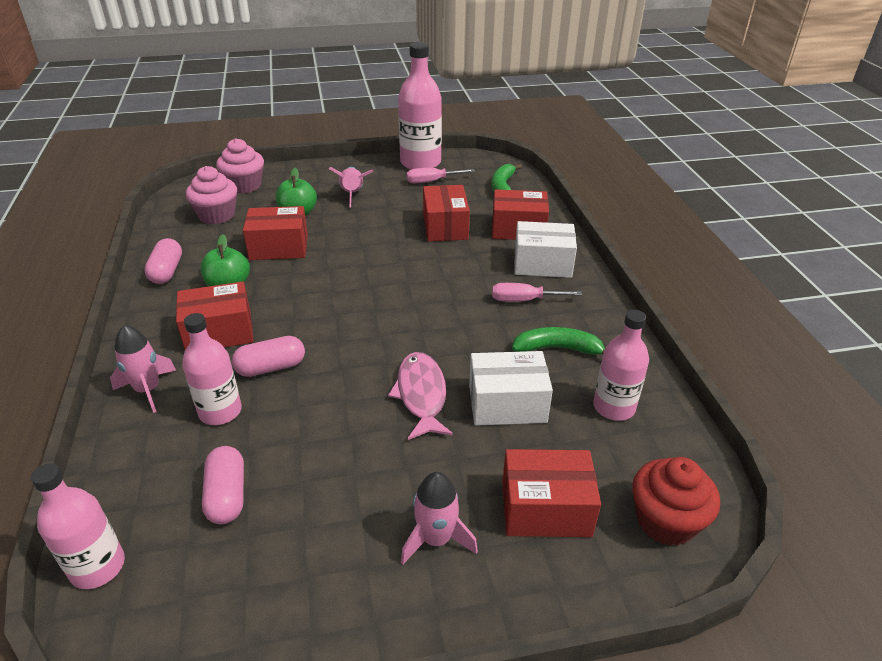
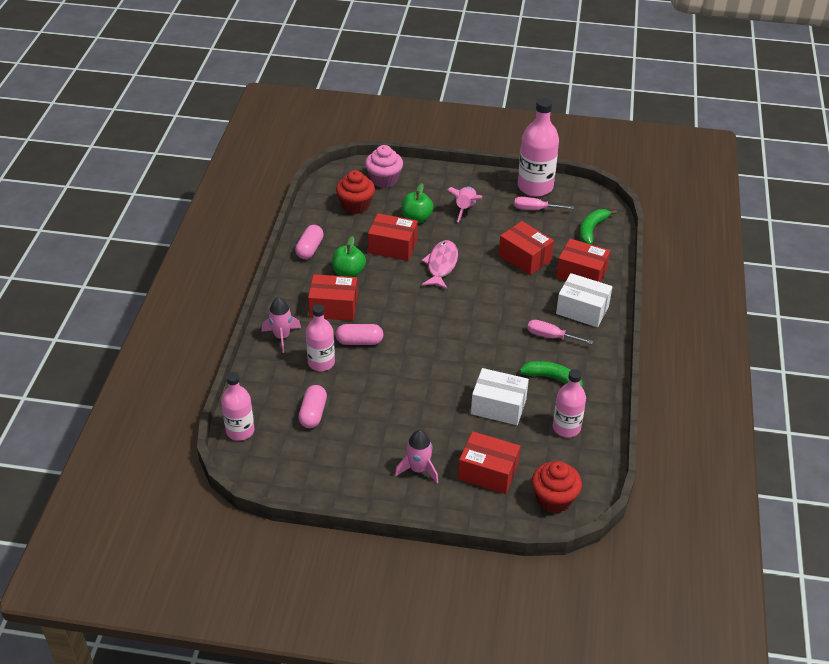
camera: 20 degrees right, 5 degrees up
(217, 215) = (356, 205): pink cupcake -> red cupcake
(421, 395) = (447, 386): pink fish -> pink fish (441, 265)
(445, 227) = (524, 258): red box -> red box turned 60 degrees counterclockwise

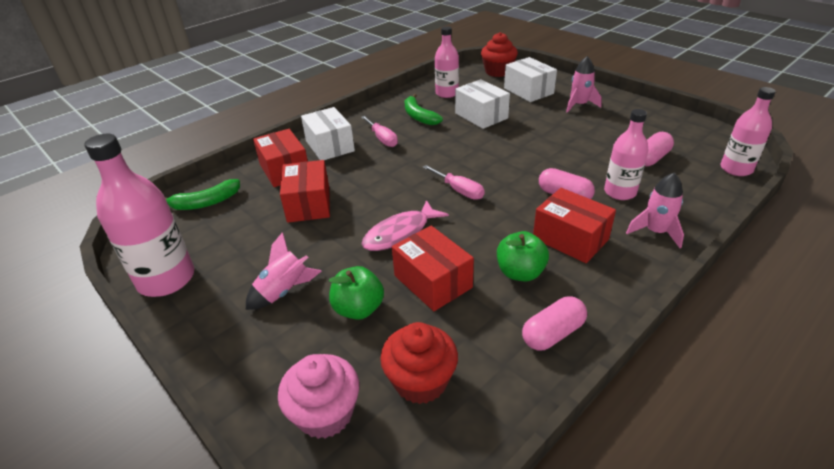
camera: 140 degrees left, 5 degrees down
(488, 472) = (528, 91): red box -> white box
(535, 209) = (215, 250): pink screwdriver -> pink screwdriver (459, 190)

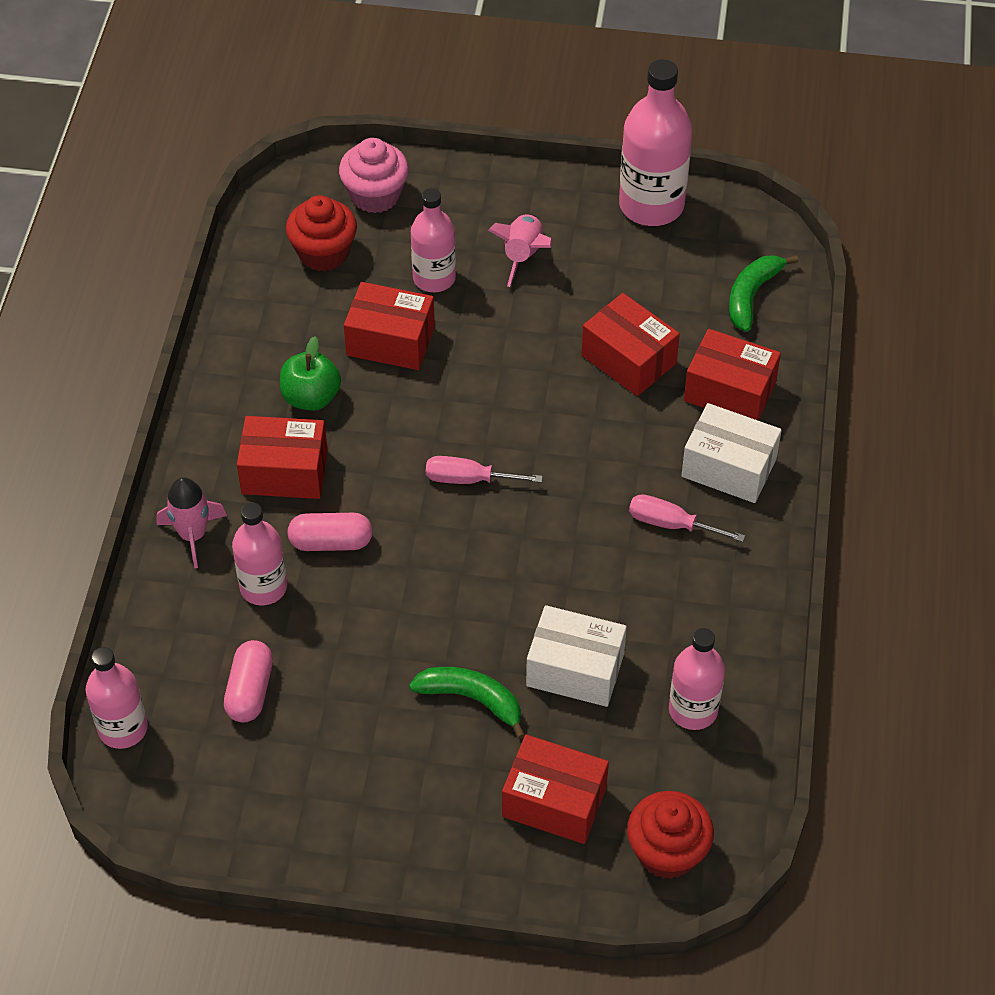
camera: 140 degrees right, 15 degrees up
(358, 309) = (434, 278): green apple -> pink bottle
(400, 233) = (478, 378): pink fish -> none
(419, 116) = (673, 611): green banana -> green banana (472, 699)
(528, 91) = (554, 802): white box -> red box
(553, 333) = (241, 349): pink capsule -> none
(579, 105) = (434, 798): pink rocket -> none

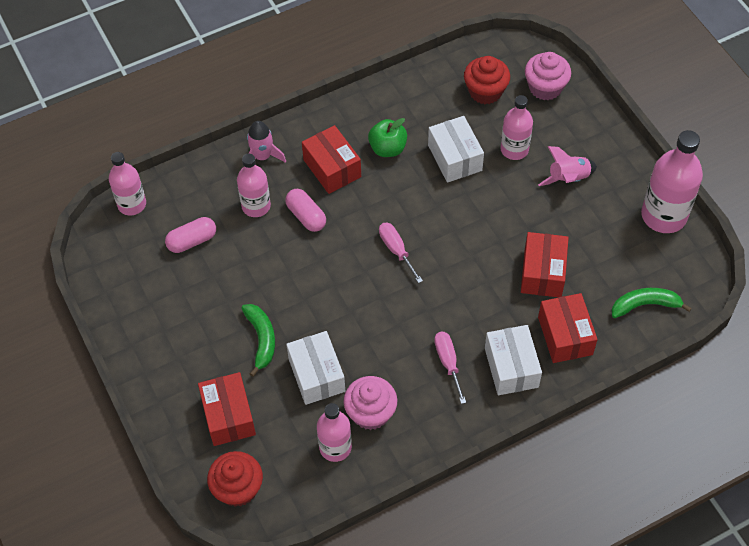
camera: 55 degrees right, 5 degrees up
(390, 341) = (454, 158): red box -> white box
(675, 644) = (370, 413): none -> pink cupcake

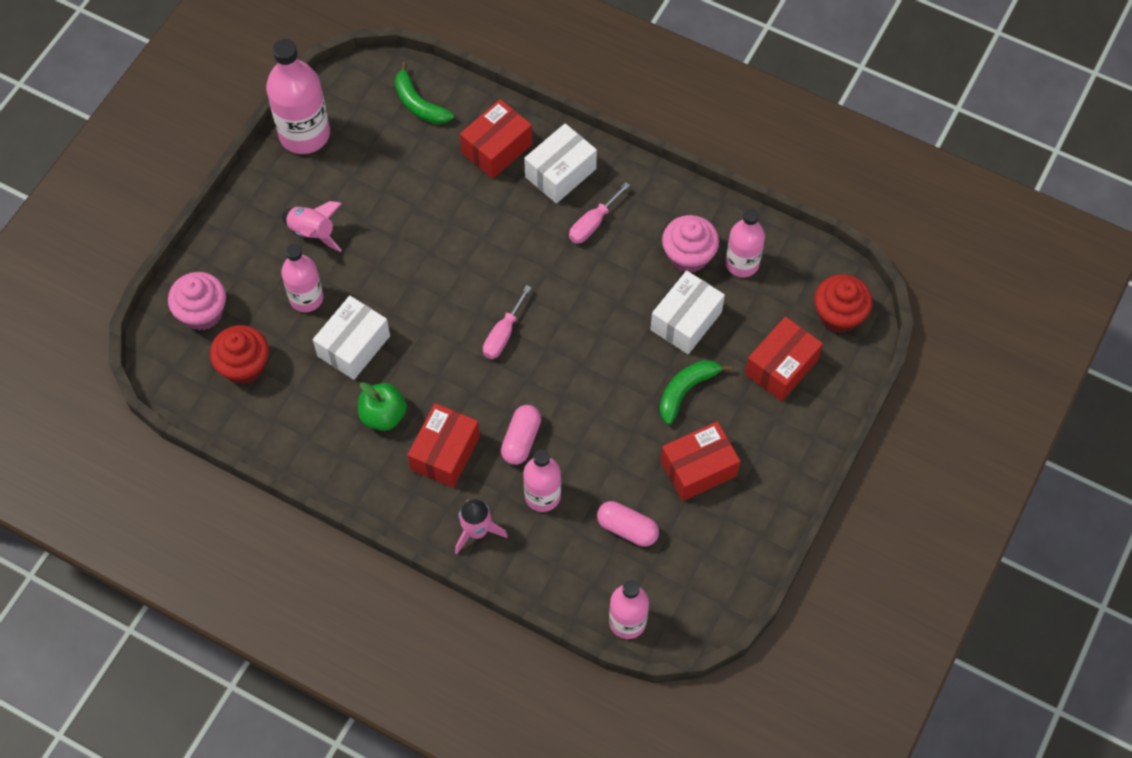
camera: 125 degrees left, 5 degrees up
(542, 273) = (441, 199): red box -> red box (698, 468)

